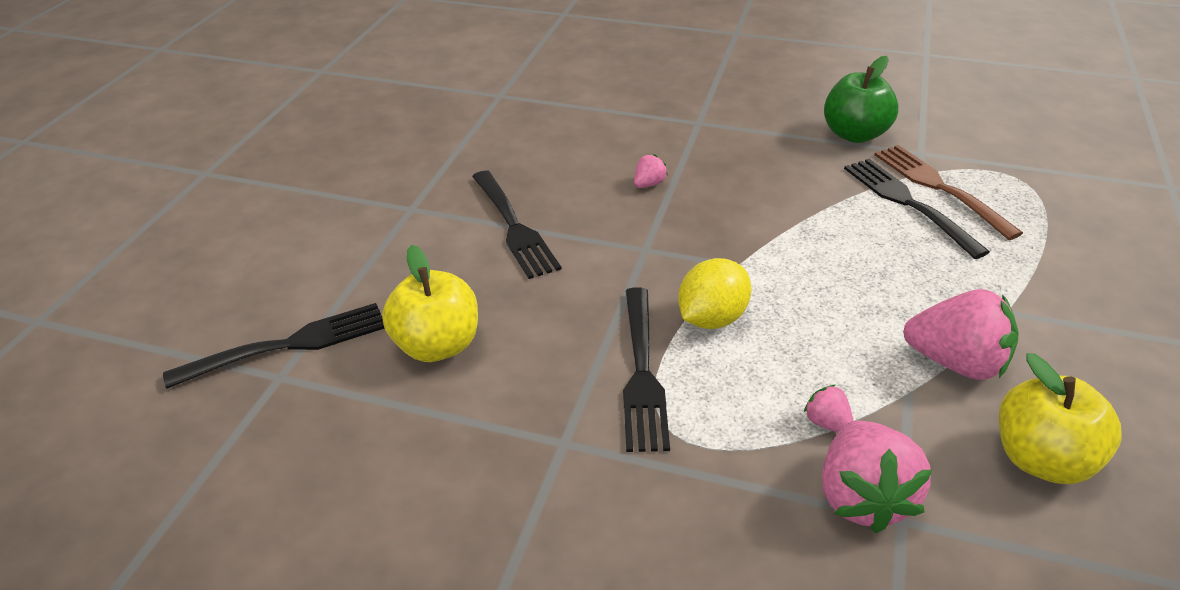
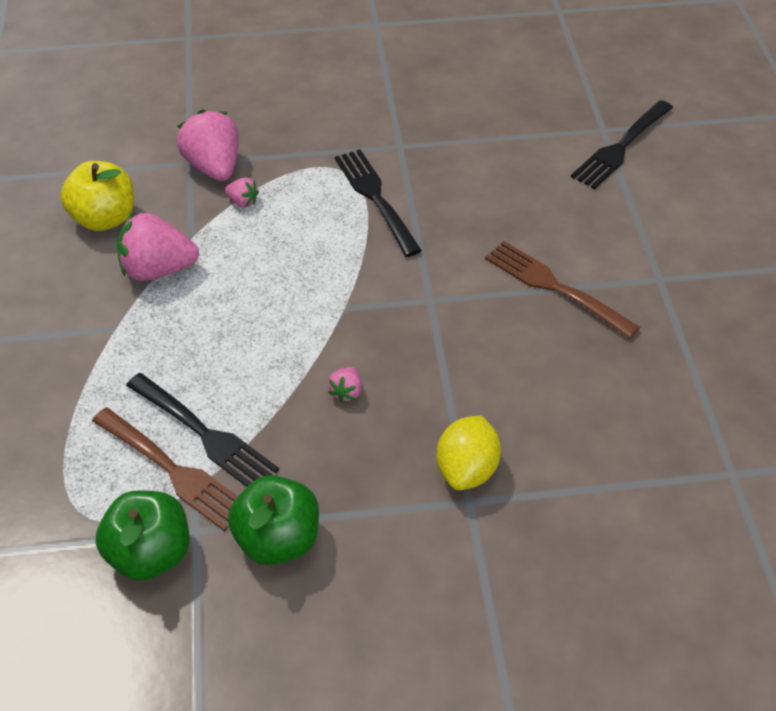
camera: 155 degrees right, 10 degrees up
(437, 345) = (524, 175): yellow apple -> none
(513, 226) = (556, 287): black fork -> brown fork
(649, 184) = (469, 378): pink strawberry -> pink strawberry (346, 392)
(712, 318) = (346, 252): yellow lemon -> yellow lemon (467, 469)
(959, 148) = (150, 553): none -> green apple

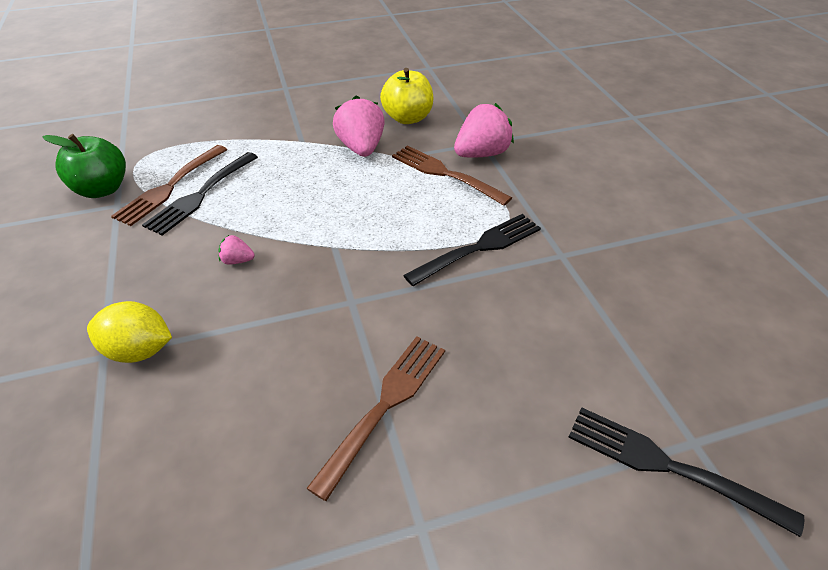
camera: 80 degrees right, 5 degrees down
(243, 202) = (446, 174): pink strawberry -> brown fork
(278, 539) = (96, 244): green apple -> none

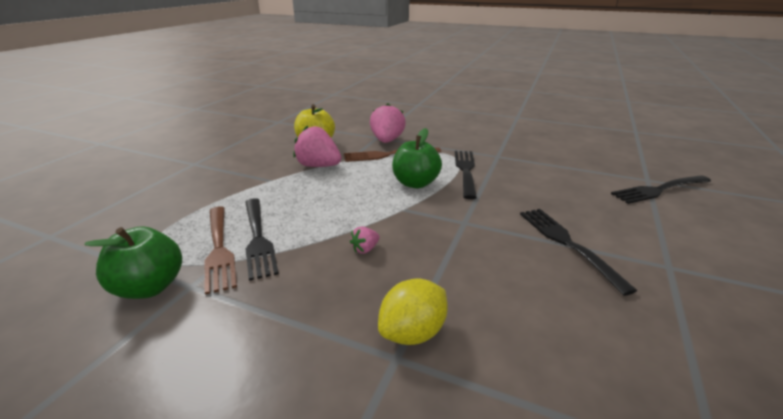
camera: 50 degrees left, 15 degrees down
(384, 406) = (568, 244): brown fork -> black fork
(399, 226) = (415, 183): none -> green apple

